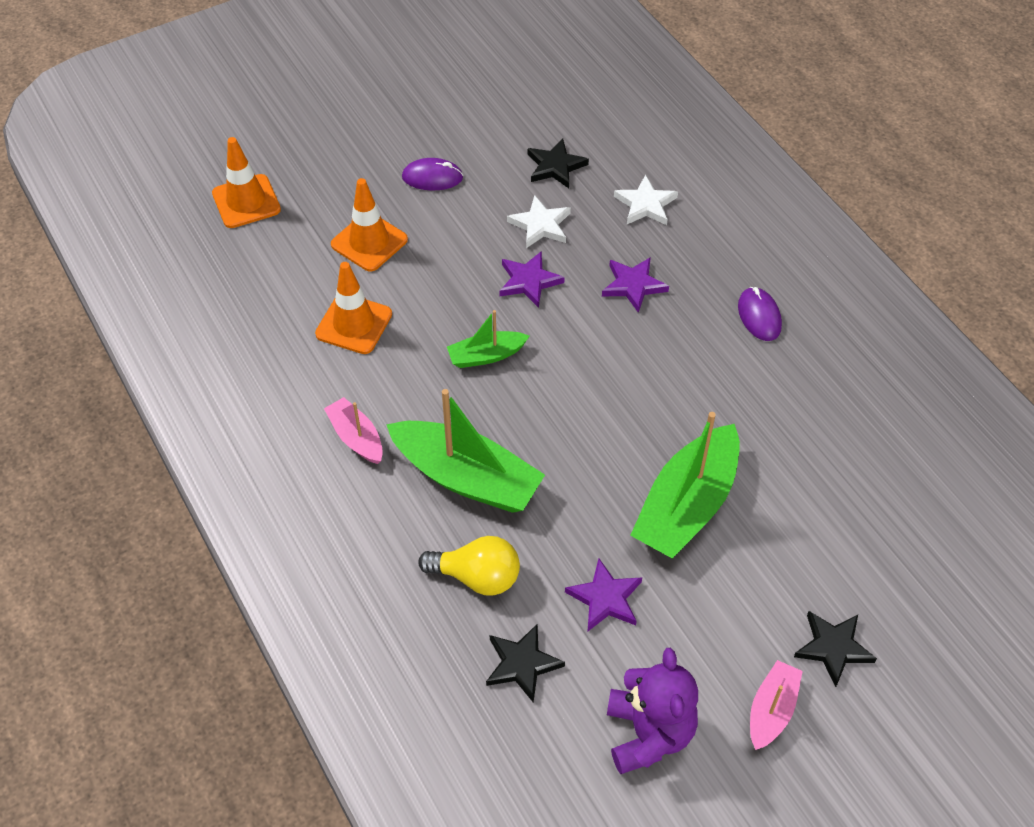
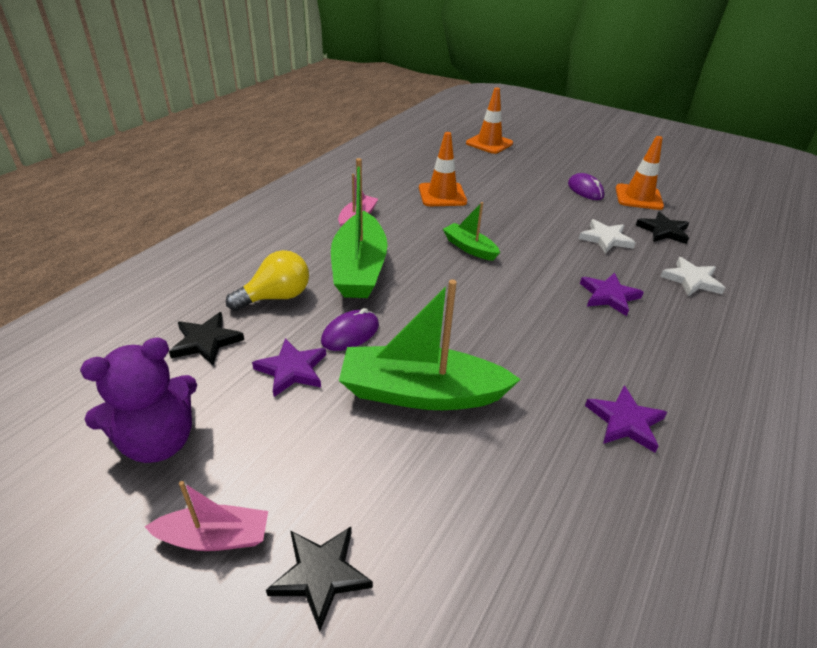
camera: 60 degrees right, 15 degrees down
(369, 242) = (508, 183): orange traffic cone -> orange traffic cone (638, 197)
(477, 577) = (276, 297): yellow light bulb -> yellow light bulb turned 105 degrees counterclockwise
(529, 281) = (552, 248): purple star -> purple star (625, 421)
(759, 316) = (670, 380): purple mouse -> purple mouse (350, 333)

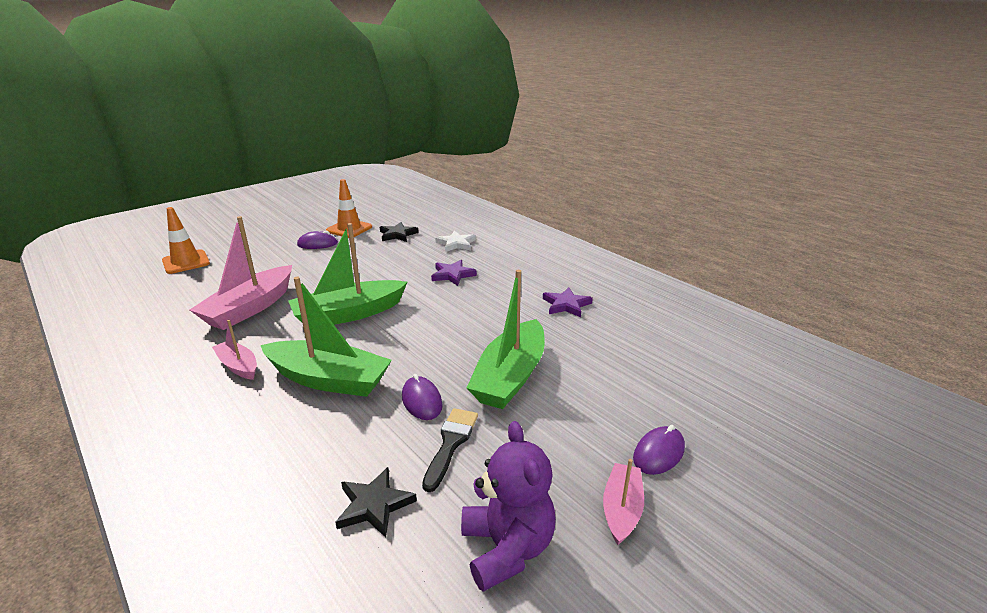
camera: 70 degrees left, 10 degrees down
(276, 297) = (333, 443): yellow light bulb -> none
(292, 370) = (451, 444): purple star -> black brush
(321, 575) = (658, 453): black star -> purple mouse
(442, 195) = (250, 308): orange traffic cone -> pink boat
(469, 248) = (349, 314): green boat -> green boat, size x1.90
(605, 239) = (388, 256): white star -> none

